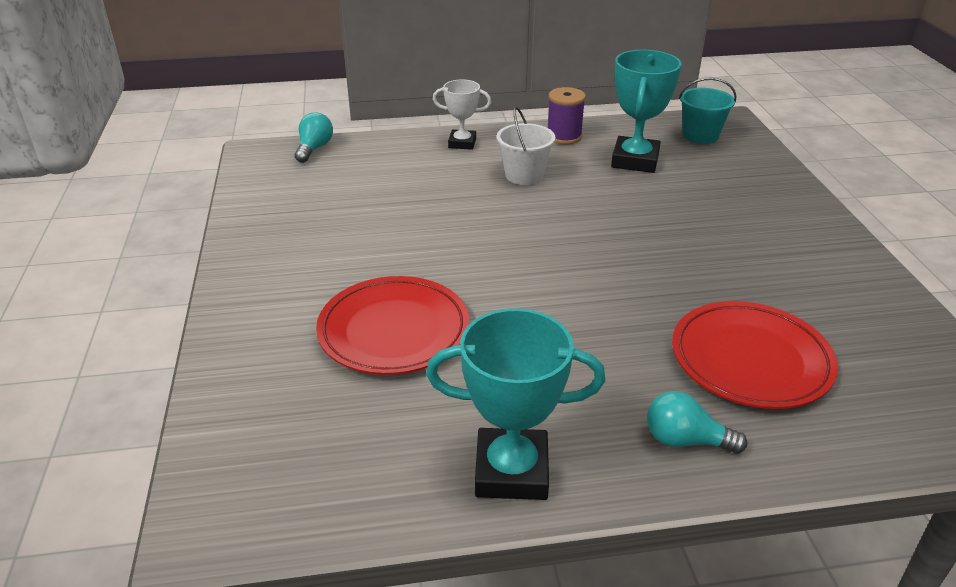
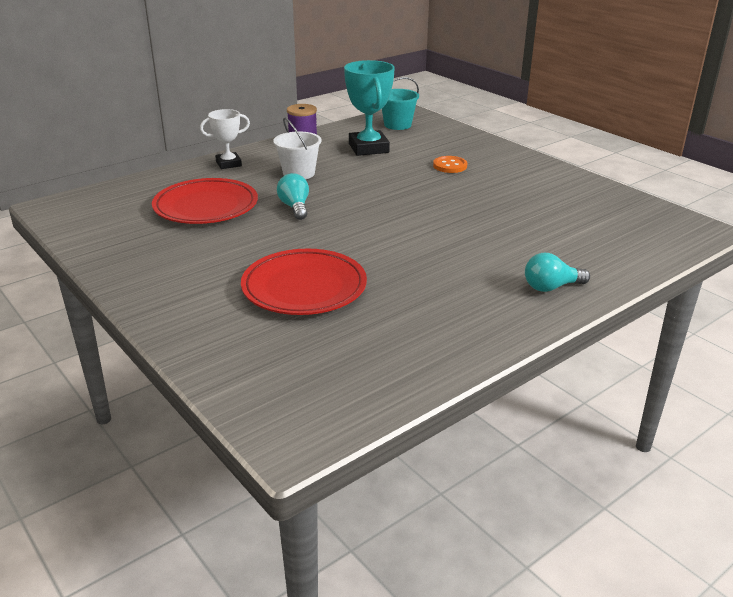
camera: 30 degrees left, 5 degrees down
(314, 149) = (104, 193): turquoise light bulb -> turquoise light bulb (295, 207)
(511, 471) = (467, 336): turquoise trophy -> none
(714, 212) = (450, 166): none -> orange button
(750, 360) = (547, 237): red plate -> red plate (206, 207)

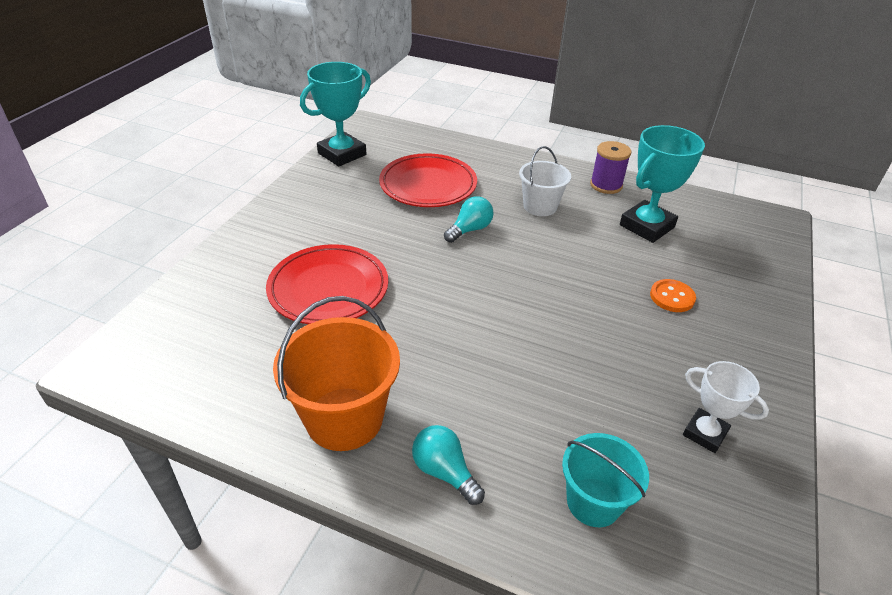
camera: 60 degrees right, 10 degrees up
(87, 233) = (342, 154): none -> turquoise trophy
(228, 164) = (518, 164): white trophy -> white trophy (705, 433)
(397, 125) = (732, 224): turquoise bucket -> turquoise bucket (593, 502)
(472, 315) = (344, 418): none -> orange bucket

